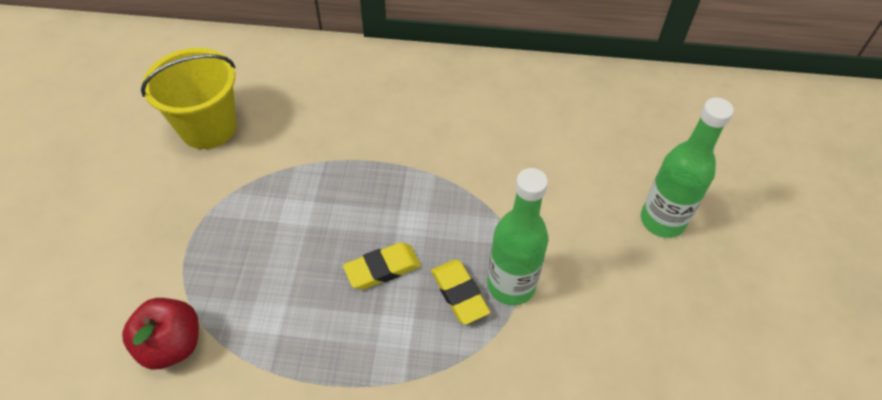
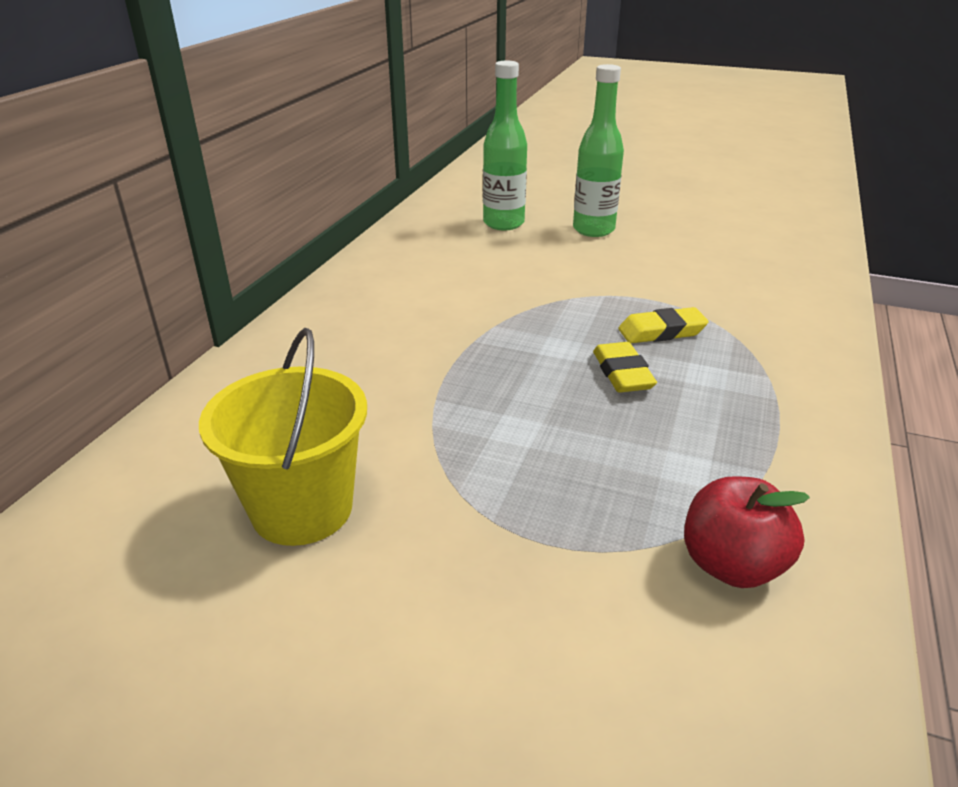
camera: 75 degrees left, 20 degrees down
(511, 285) = (654, 304): green bottle -> green bottle (503, 223)

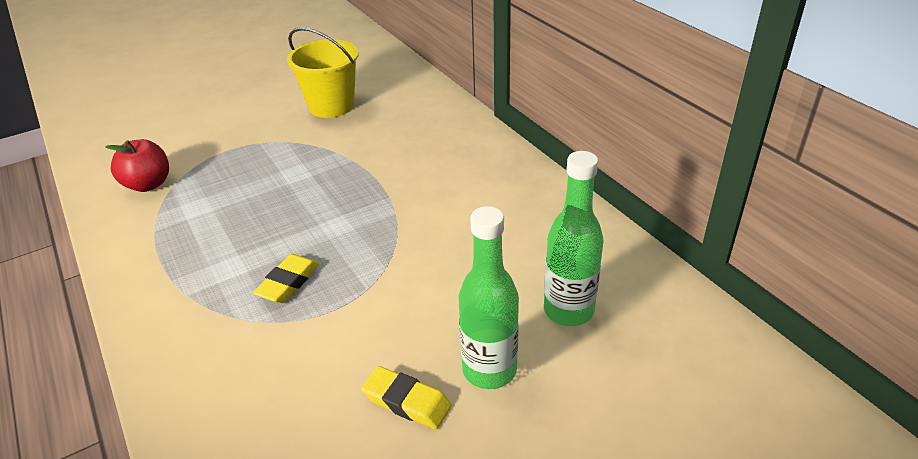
camera: 130 degrees right, 5 degrees up
(622, 373) = (279, 234): yellow eraser -> yellow eraser (407, 401)

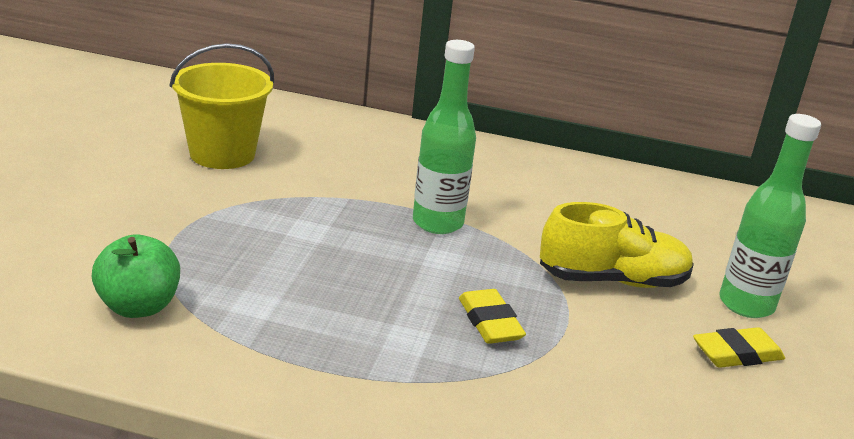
camera: 50 degrees left, 10 degrees down
(148, 184) = (138, 307): red apple -> green apple
(419, 295) = (612, 280): none -> yellow shoe
(568, 310) = (723, 242): green bottle -> green bottle (437, 223)

